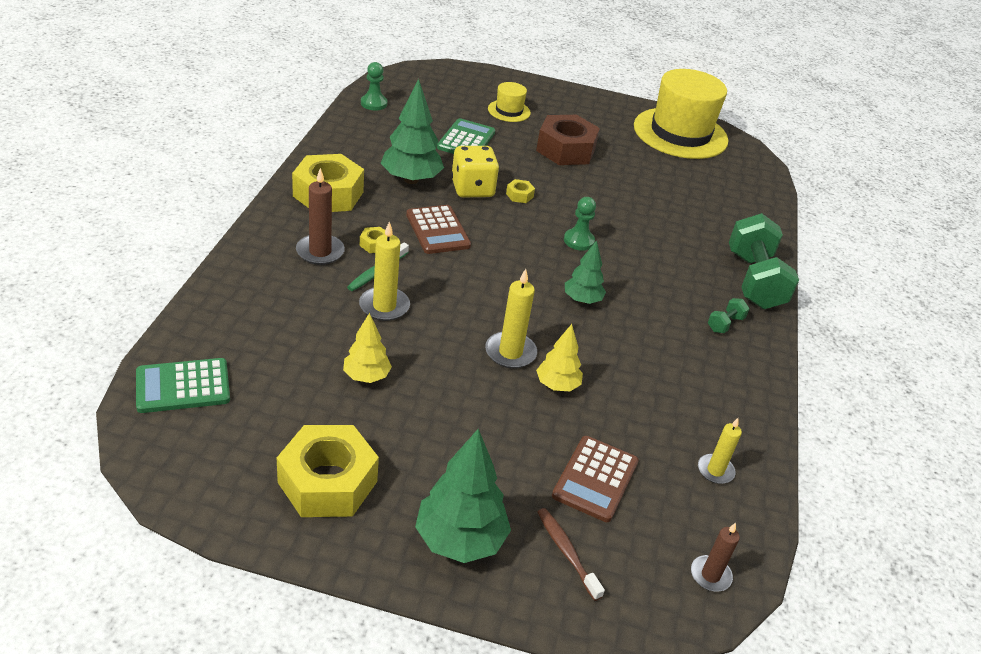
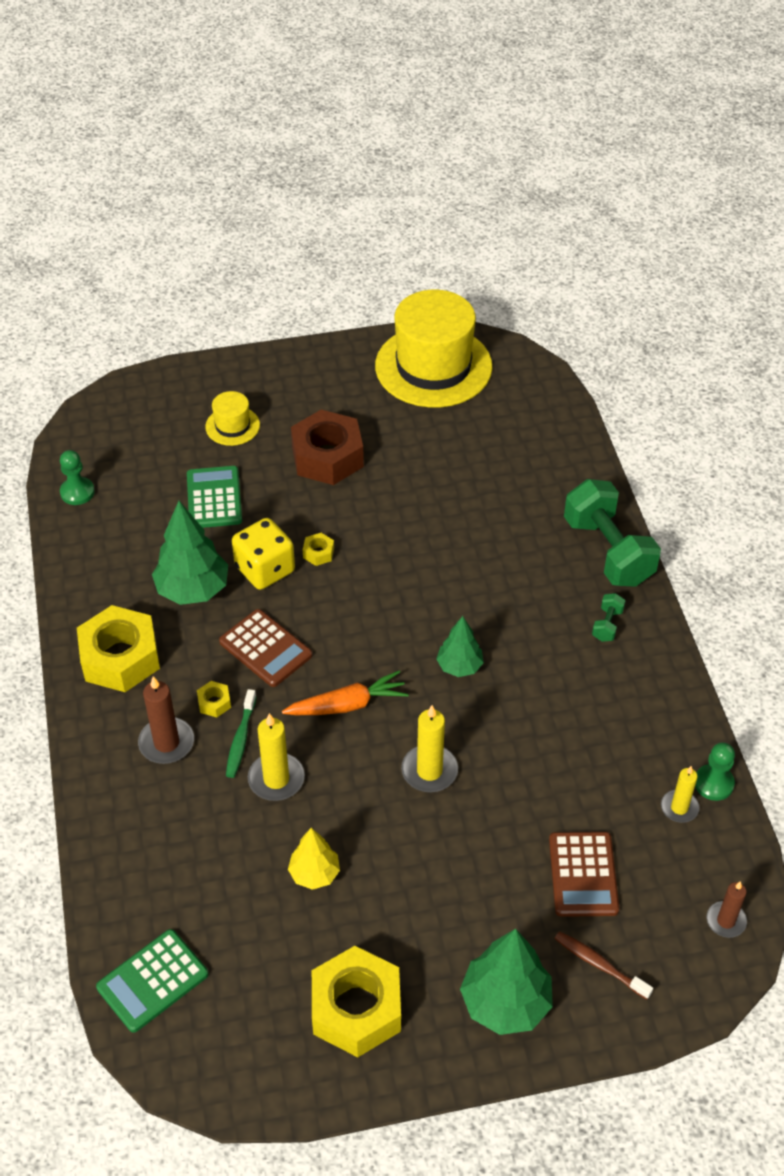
camera: 20 degrees left, 10 degrees up
(475, 286) = (347, 705): none -> orange carrot
(557, 385) = (493, 786): yellow tree -> none
(578, 241) = (413, 587): green pawn -> green pawn (714, 783)

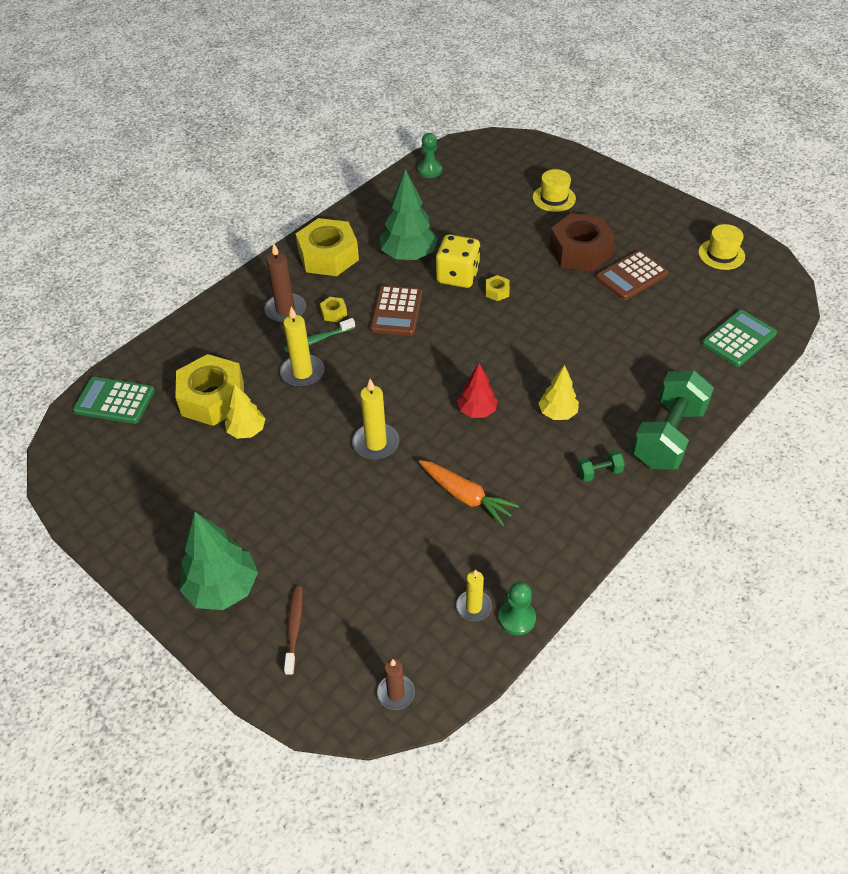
camera: 55 degrees right, 0 degrees up
(214, 498) = (488, 223): green calculator -> green calculator (738, 339)
(347, 705) = (390, 373): orange carrot -> orange carrot (466, 496)
(356, 1008) = (162, 509): yellow nut -> yellow nut (213, 398)
(433, 366) = (721, 254): yellow hat -> yellow hat, size x0.45
(459, 666) = (477, 411): green tree -> red tree
(515, 609) = (557, 413): none -> yellow tree
(583, 874) = (363, 577): brown calculator -> brown calculator (631, 276)

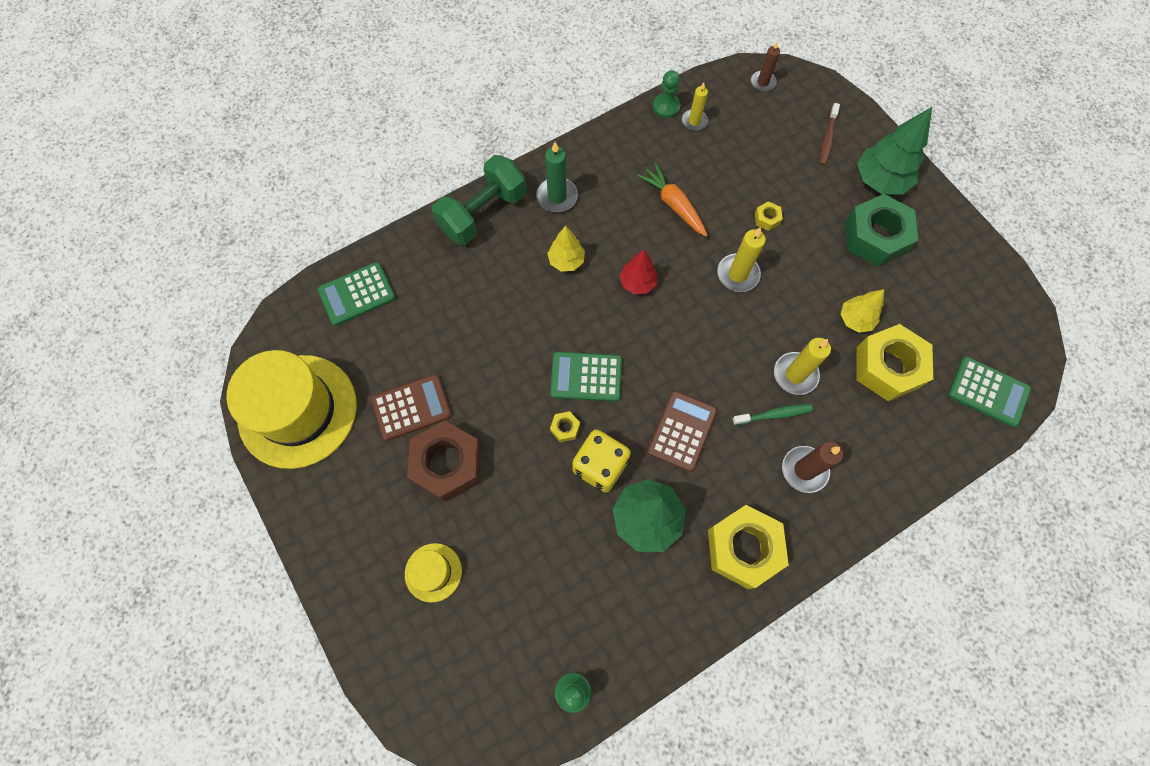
camera: 165 degrees left, 20 degrees up
(227, 518) = (875, 237): none -> green nut
(334, 313) = (751, 449): yellow nut -> yellow nut (767, 219)
(495, 328) = (586, 377): none -> green calculator
(599, 472) = (557, 196): green dumbbell -> green candle
(721, 254) = (297, 411): yellow hat -> yellow hat, size x2.23

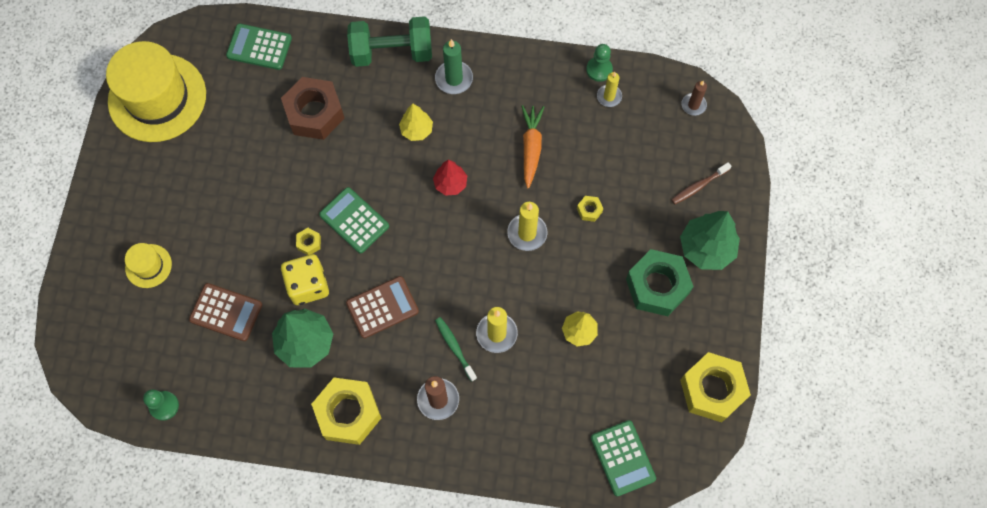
camera: 40 degrees right, 0 degrees up
(411, 407) = (226, 151): brown calculator -> brown calculator (226, 312)
(447, 464) = (216, 206): brown nut -> brown nut (314, 113)
(774, 414) = (454, 347): green toothbrush -> green toothbrush turned 150 degrees counterclockwise
(887, 367) = (567, 382): yellow nut -> yellow nut (712, 390)

